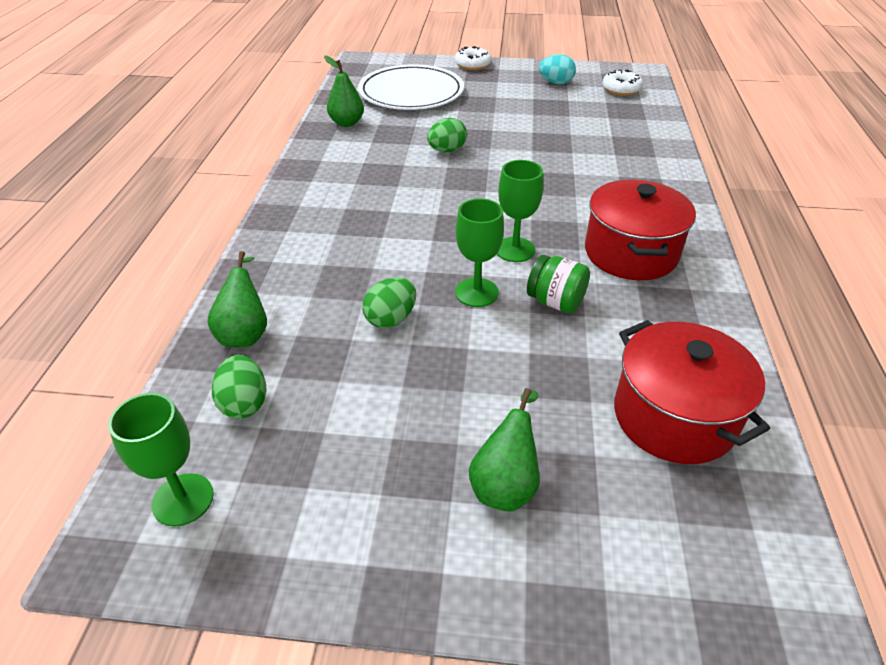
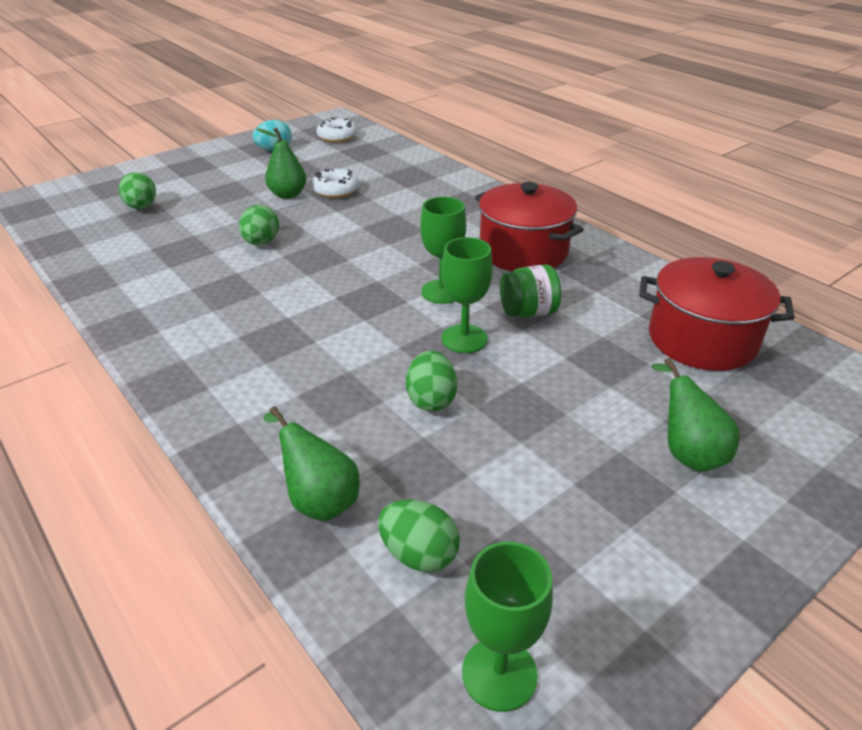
camera: 45 degrees left, 5 degrees down
(346, 123) = (111, 262): green pear -> green pear (288, 195)
(411, 93) = (141, 207): white plate -> green egg
(472, 65) = (169, 161): white donut -> white donut (336, 190)

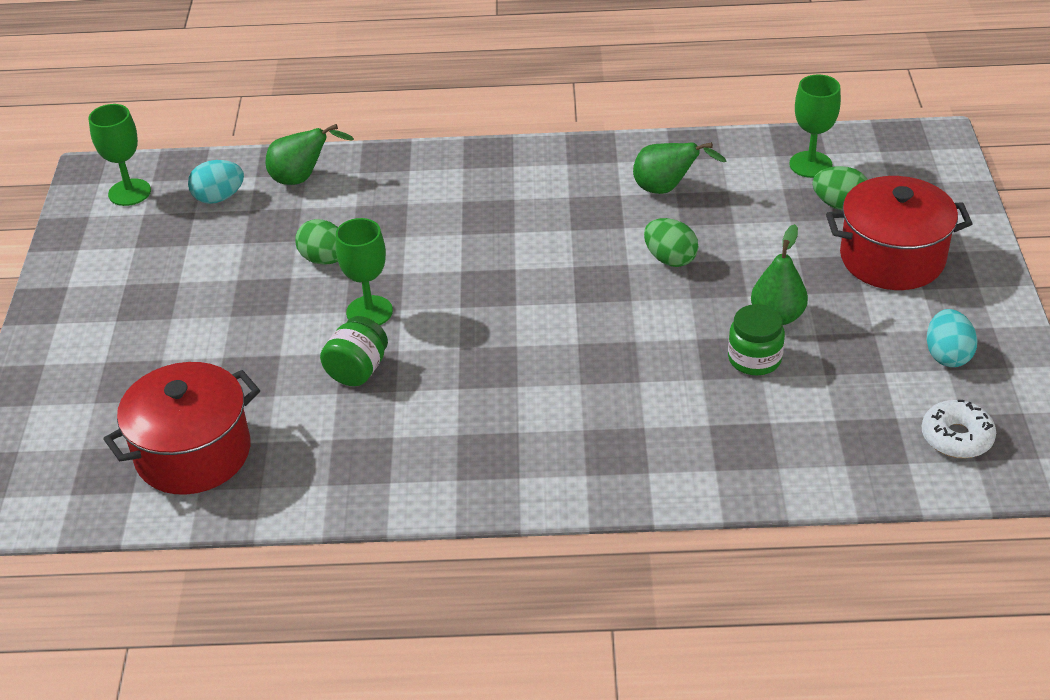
camera: 130 degrees right, 5 degrees up
(336, 190) = (754, 359): white donut -> green jar
(419, 554) = (219, 198): green egg -> turquoise egg
(442, 292) = (449, 335): green goblet -> green goblet (810, 164)
(523, 252) = (455, 432): red pot -> red pot (892, 258)
(687, 452) = (128, 348): green pear -> green pear (666, 189)

